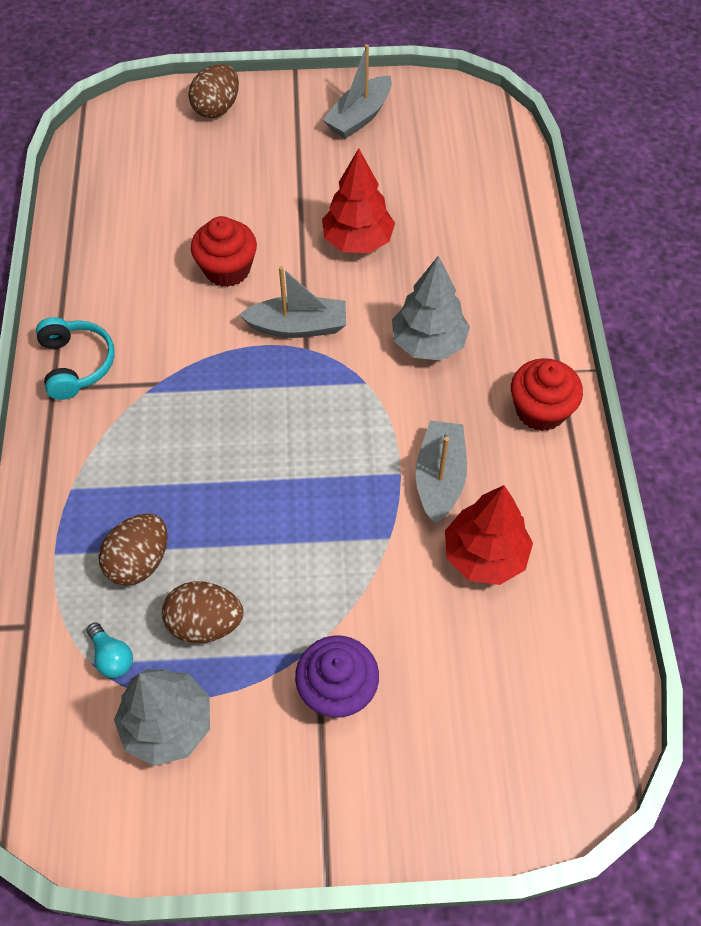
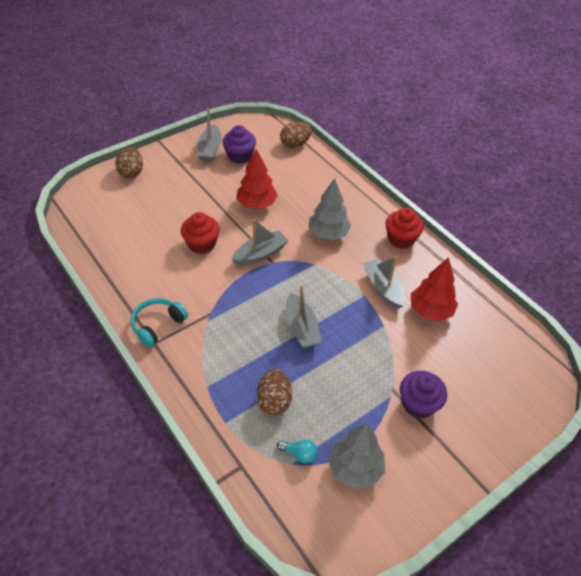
camera: 35 degrees left, 10 degrees down
(76, 364) = (158, 325): turquoise headphones -> turquoise headphones turned 90 degrees counterclockwise
(205, 623) = (332, 411): brown egg -> brown egg (295, 144)
(264, 474) = (301, 328): none -> grey boat
(396, 147) = (239, 156): none -> purple cupcake

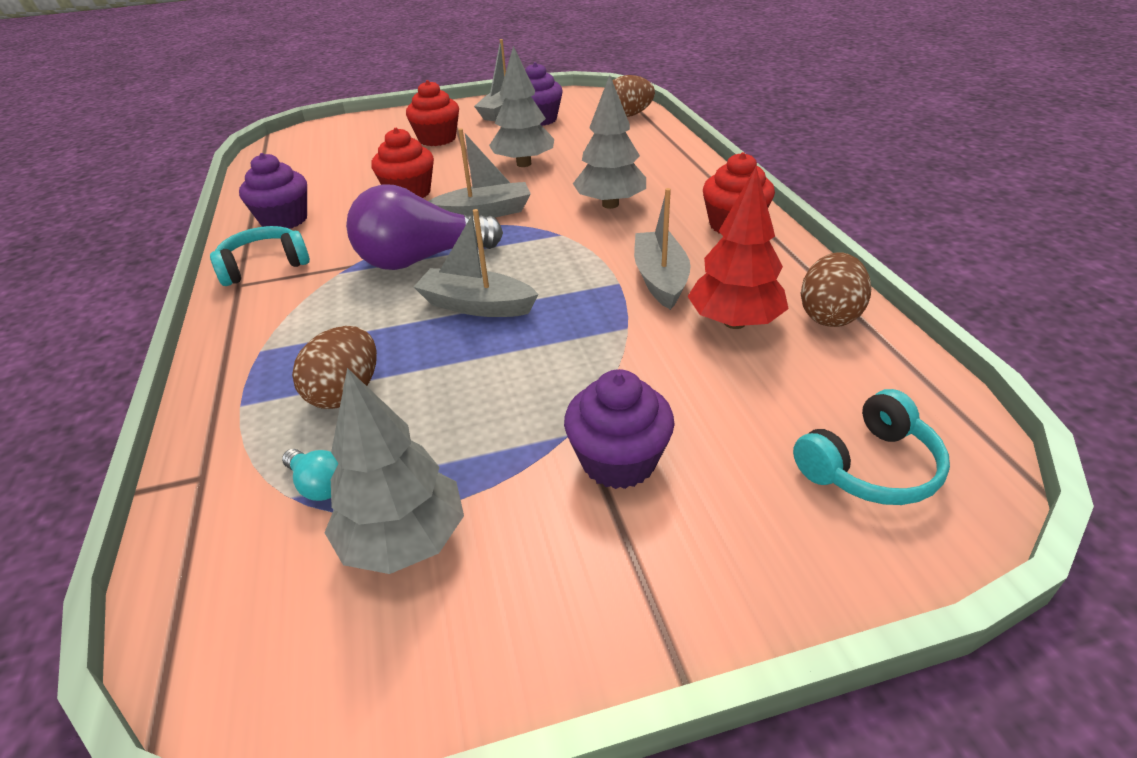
camera: 25 degrees right, 10 degrees down
(131, 173) = (383, 122): brown egg -> brown egg (829, 315)
(138, 284) = (284, 220): none -> purple cupcake
(183, 186) = (437, 139): none -> red cupcake
(248, 300) = (420, 259): none -> purple light bulb
(257, 204) = (524, 164): red tree -> grey tree
(301, 328) = (476, 305): grey boat -> grey boat turned 105 degrees clockwise
(513, 379) = (870, 467): none -> turquoise headphones

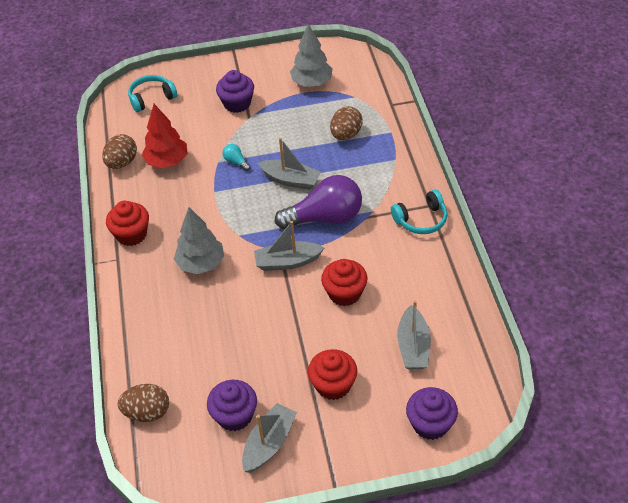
camera: 175 degrees left, 10 degrees up
(284, 220) = (428, 267): purple cupcake -> purple cupcake (430, 424)
(319, 485) = (345, 100): turquoise light bulb -> turquoise light bulb (236, 162)
(524, 164) = (256, 328): grey tree -> none
(660, 279) = (191, 192): grey boat -> grey boat (413, 346)

